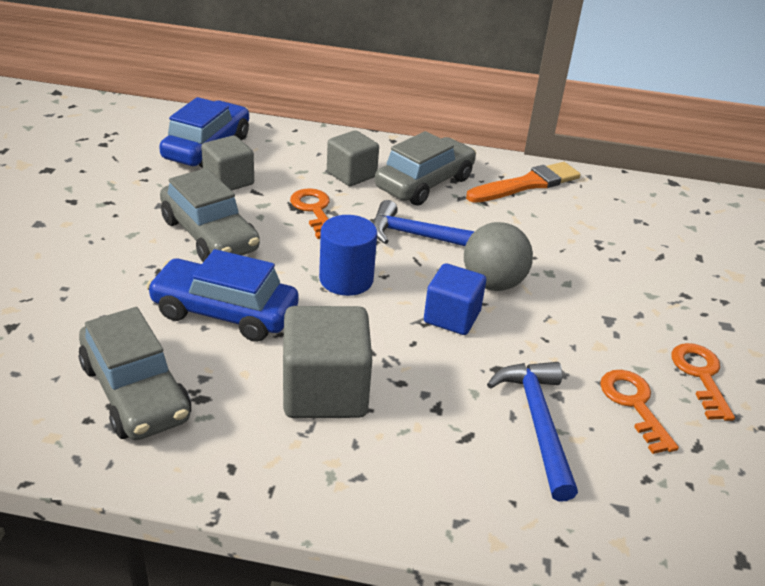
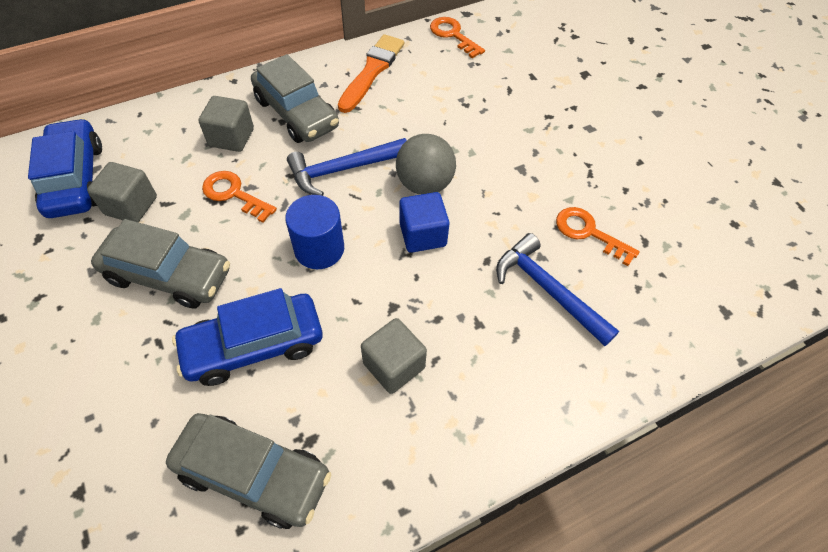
camera: 35 degrees left, 20 degrees up
(325, 391) = (394, 365): grey cube -> grey cube, size x0.65
(424, 183) = (296, 113): grey car -> grey car turned 135 degrees clockwise
(700, 376) = (606, 182): orange key -> orange key (453, 35)

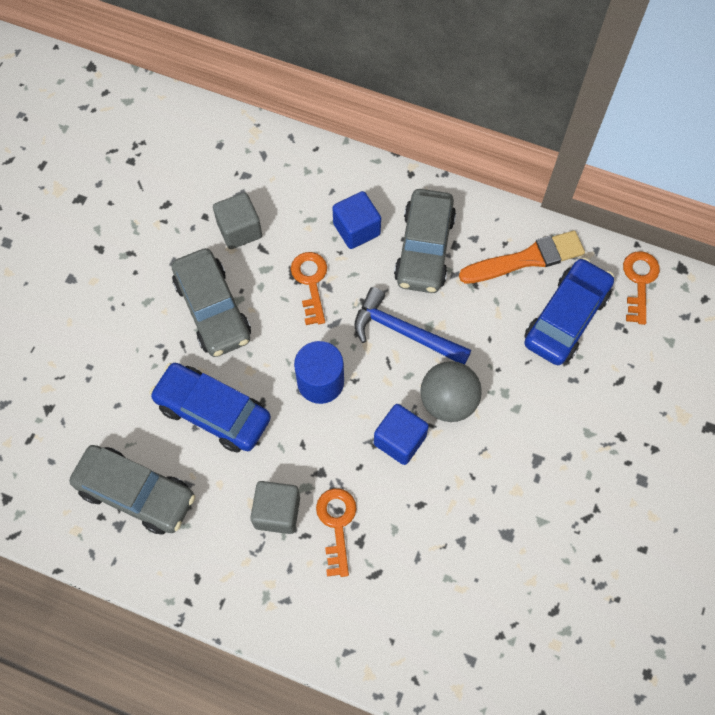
camera: 50 degrees right, 10 degrees up
(76, 179) = (226, 174): blue car -> blue car (566, 318)
(231, 137) = (356, 229): grey cube -> blue cube
(254, 474) = (136, 493): grey car -> grey car turned 45 degrees counterclockwise
(548, 290) = (435, 569): blue hammer -> none
(588, 233) = (520, 561): orange key -> orange key (337, 524)

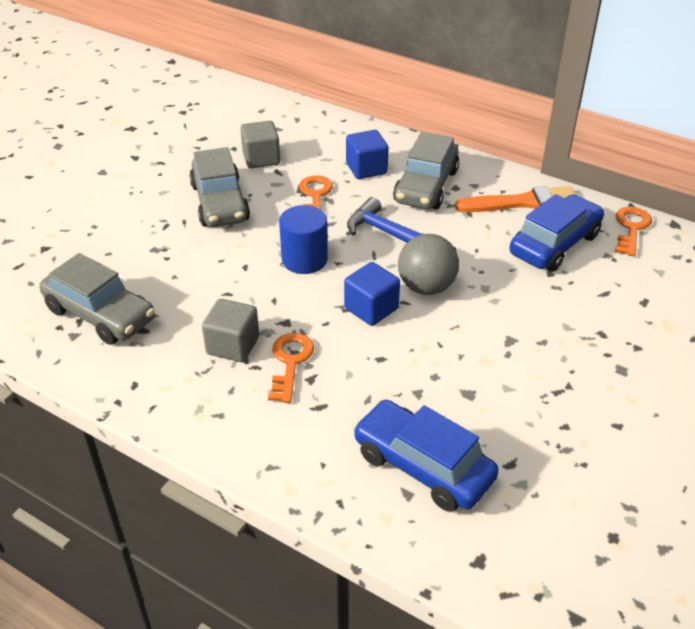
camera: 10 degrees right, 25 degrees down
(213, 412) = (195, 268): blue car -> blue car (423, 466)

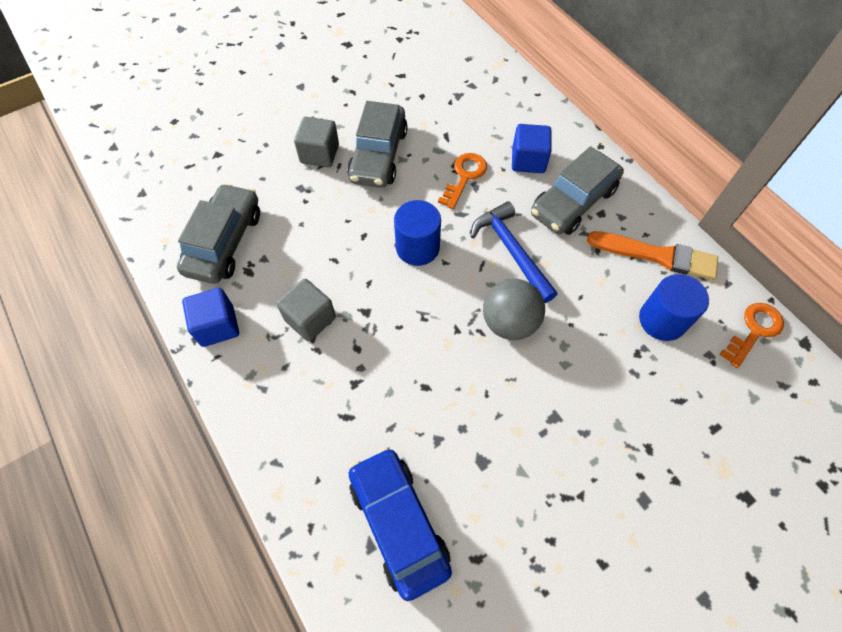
camera: 25 degrees right, 20 degrees up
(100, 314) = (224, 242): grey car -> grey car turned 135 degrees counterclockwise
(261, 158) = (439, 116): grey cube -> grey cube (319, 154)
(290, 362) = (347, 358): orange key -> none
(371, 308) = (446, 327): blue cube -> blue cube (217, 326)
(554, 244) = (662, 320): blue car -> blue cylinder

